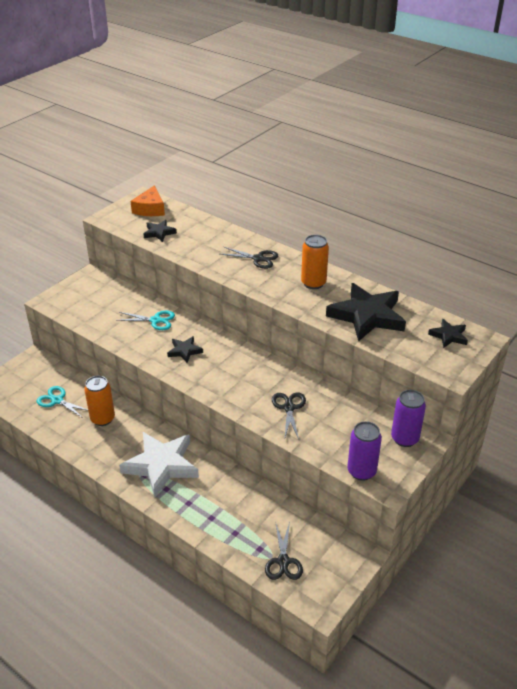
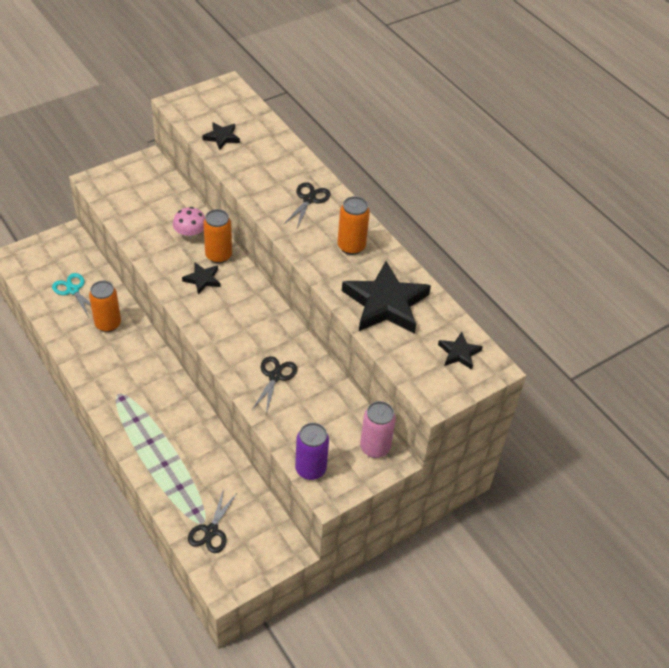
camera: 15 degrees right, 10 degrees up
(150, 209) = (227, 104): orange cheese -> none
(155, 320) = (190, 234): turquoise scissors -> pink mushroom
(161, 465) = (142, 393): white star -> none
(188, 330) = (218, 256): none -> orange can
(258, 259) = (309, 199): black scissors -> black scissors turned 105 degrees counterclockwise
(404, 438) = (375, 448): purple can -> pink can

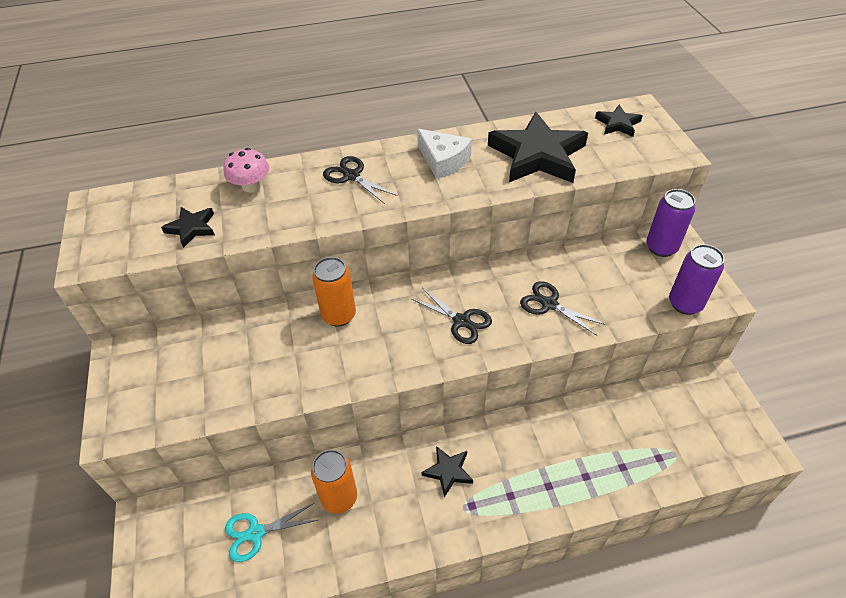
camera: 65 degrees left, 0 degrees up
(190, 234) = (287, 336): pink mushroom -> pink mushroom (251, 186)
(202, 279) = (372, 340): black star -> black star (448, 471)
(211, 531) = (688, 447): black scissors -> black scissors (461, 321)
(351, 246) = (443, 160): orange can -> white cheese
(375, 448) = (661, 247): pink can -> purple can

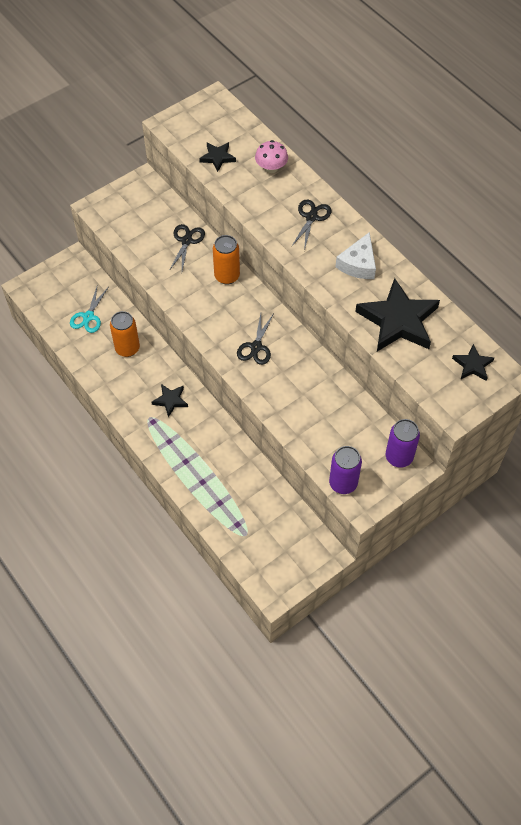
camera: 65 degrees right, 10 degrees up
(256, 533) = (88, 317): turquoise scissors -> turquoise scissors turned 120 degrees counterclockwise
(549, 304) = (298, 395): black scissors -> black scissors (186, 241)

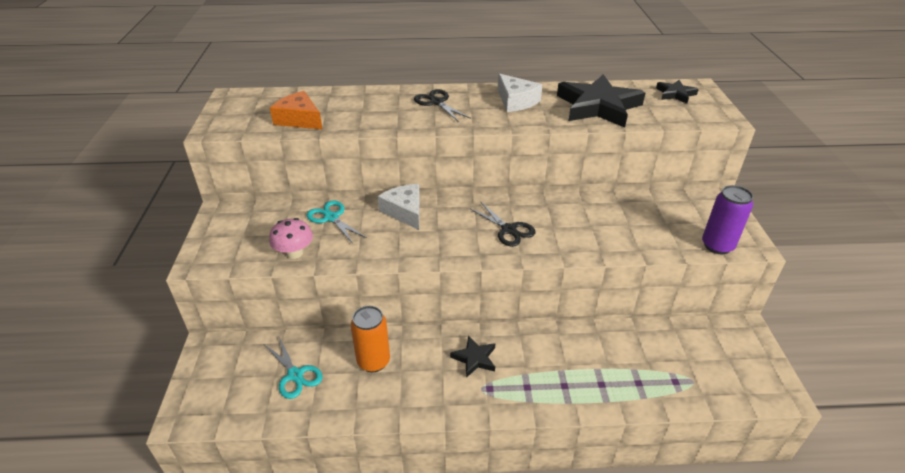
camera: 55 degrees left, 20 degrees down
(186, 241) = (331, 217): black scissors -> turquoise scissors
(217, 157) = (299, 119): black star -> orange cheese
(227, 276) = (405, 211): orange can -> white cheese
(271, 168) = (354, 100): pink mushroom -> pink mushroom (294, 253)
(399, 457) = (703, 202): purple can -> none

